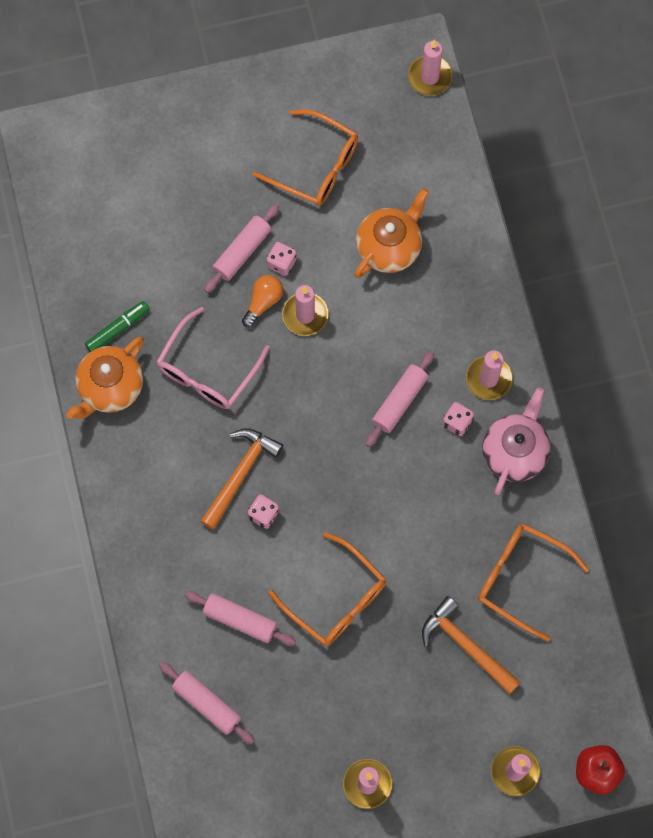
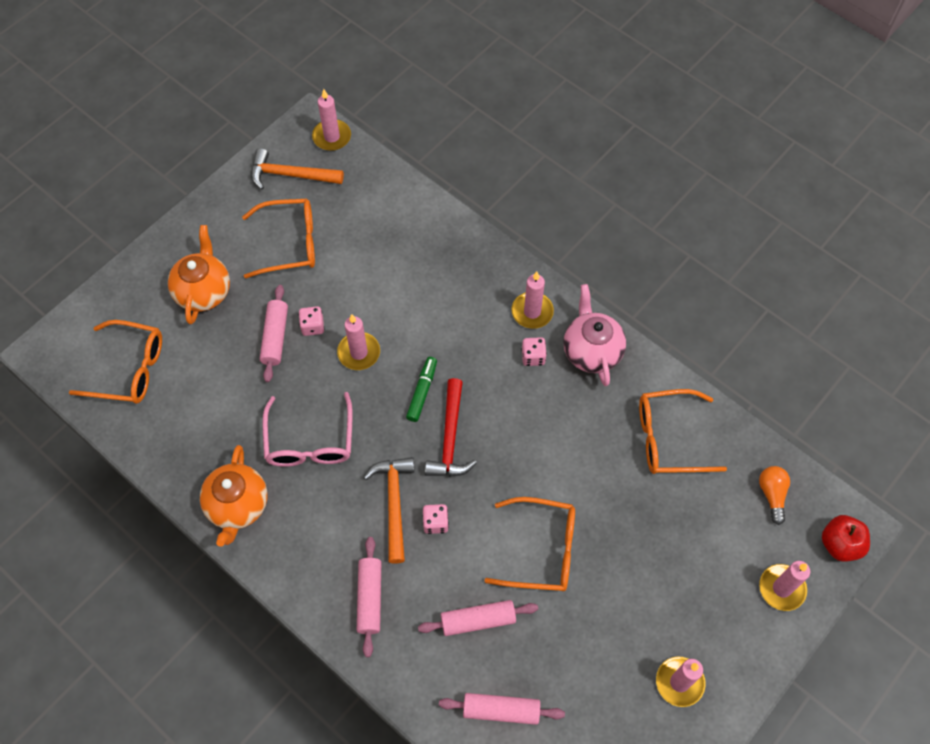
camera: 35 degrees left, 10 degrees down
(97, 199) = (129, 369): none -> orange glasses
(118, 329) = (213, 456): green marker -> green marker (422, 391)
(263, 302) = (318, 363): orange light bulb -> orange light bulb (772, 495)
(329, 448) = (450, 438): none -> red hammer
(389, 247) = (388, 266): orange teapot -> orange teapot (204, 291)
(400, 401) = (478, 369): pink rolling pin -> pink rolling pin (370, 598)
(466, 646) = (668, 517): orange hammer -> orange hammer (290, 175)

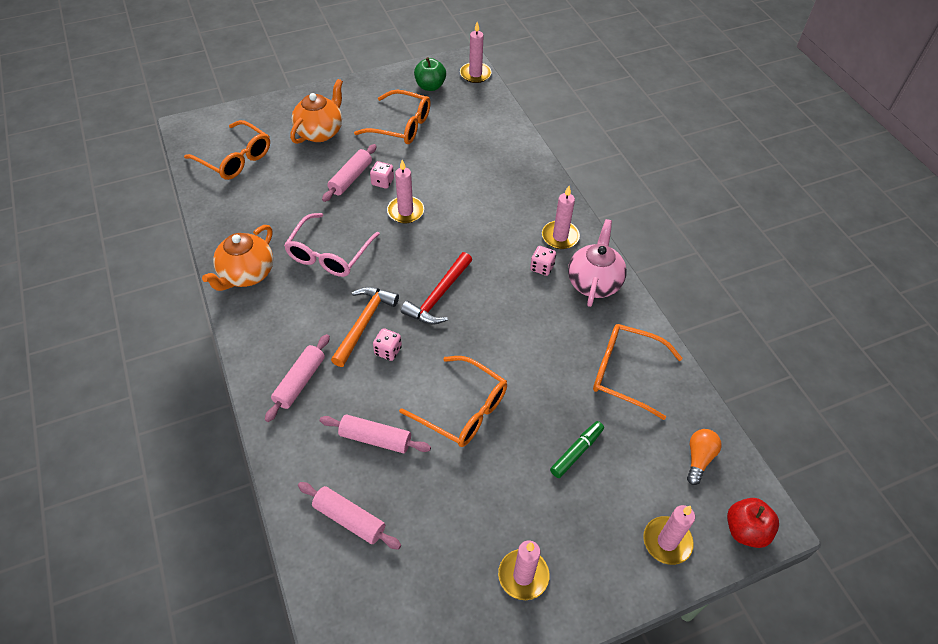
camera: 25 degrees right, 10 degrees down
(290, 175) = (430, 86): orange hammer -> green apple
(422, 391) = (437, 256): green marker -> green marker (577, 452)

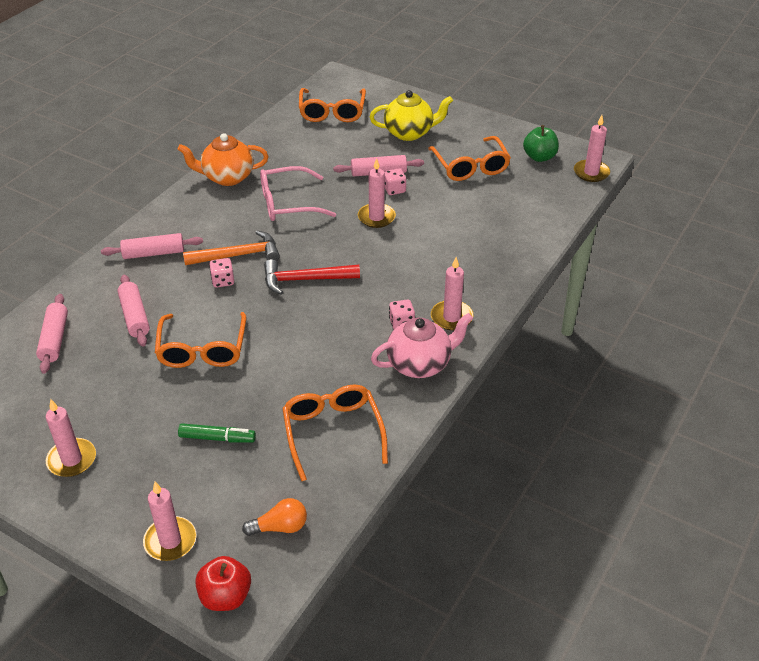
camera: 55 degrees right, 10 degrees down
(320, 132) = (409, 133): orange teapot -> yellow teapot

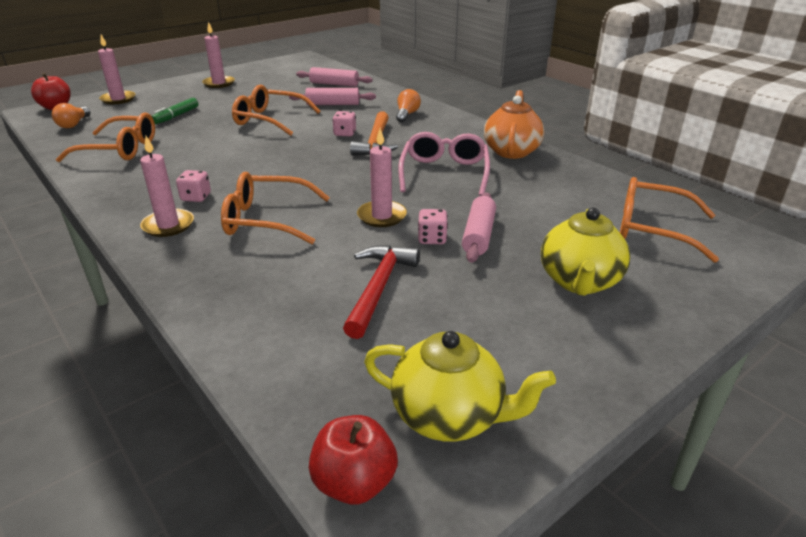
camera: 110 degrees right, 10 degrees down
(153, 253) = (407, 114): pink rolling pin -> orange light bulb
(305, 280) = (311, 164): red hammer -> red hammer (378, 288)
(420, 364) = (133, 195): pink teapot -> none
(470, 166) = (457, 318): orange glasses -> orange glasses (267, 220)
(539, 157) = (449, 416): green apple -> yellow teapot
(591, 172) = (354, 482): pink candle -> red apple

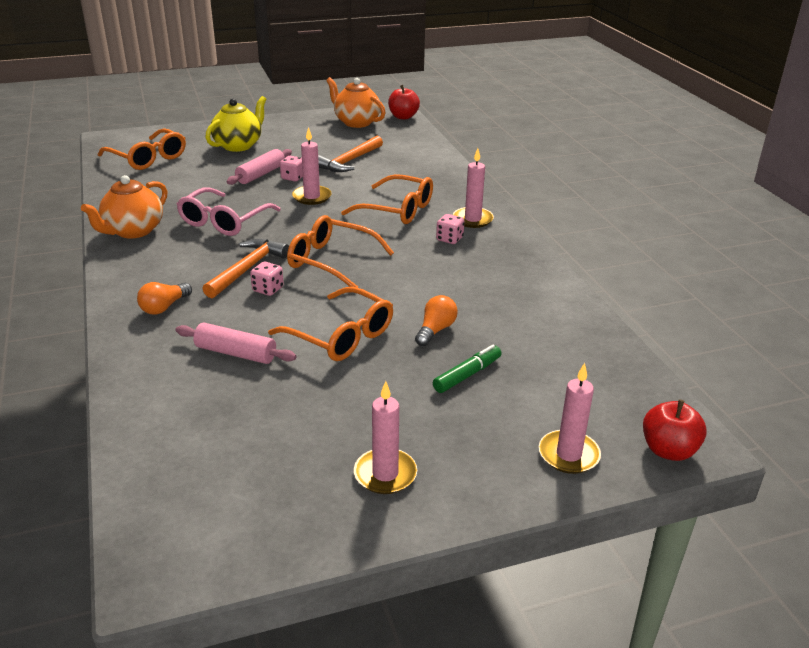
camera: 160 degrees left, 0 degrees up
(74, 124) = (613, 387): orange light bulb -> orange light bulb (435, 330)
(119, 149) = (533, 318): orange glasses -> orange glasses (331, 261)
(334, 84) = (187, 415): pink rolling pin -> none
(378, 288) = (349, 161): red hammer -> orange hammer
(449, 416) = (356, 122): yellow teapot -> orange teapot

